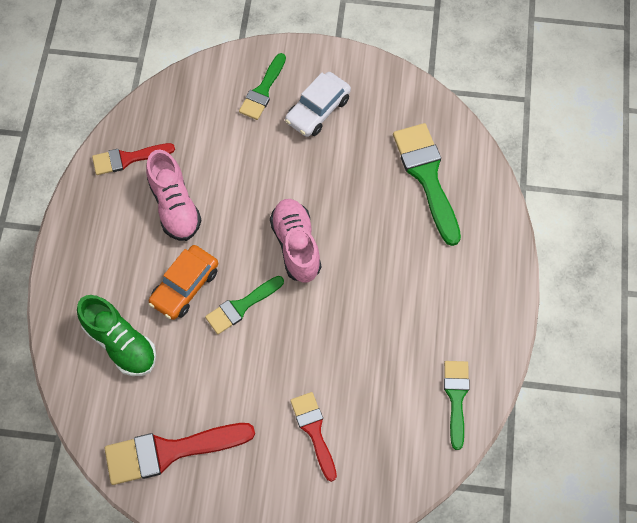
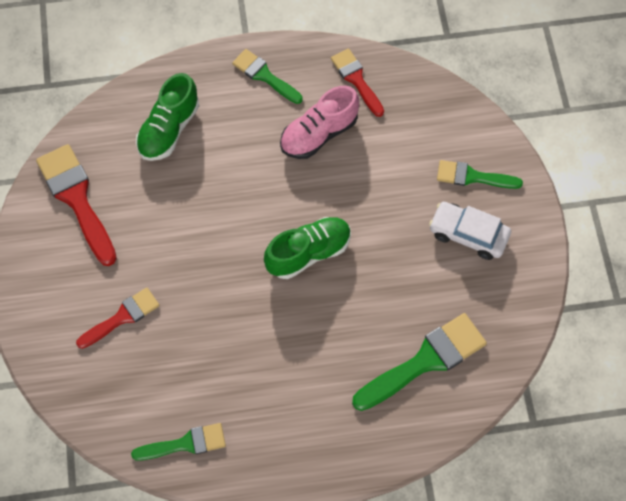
camera: 75 degrees right, 0 degrees up
(185, 286) = (238, 166): orange car -> none
(241, 306) = (231, 220): green brush -> green brush (264, 76)
(296, 246) = (308, 253): pink shoe -> green shoe

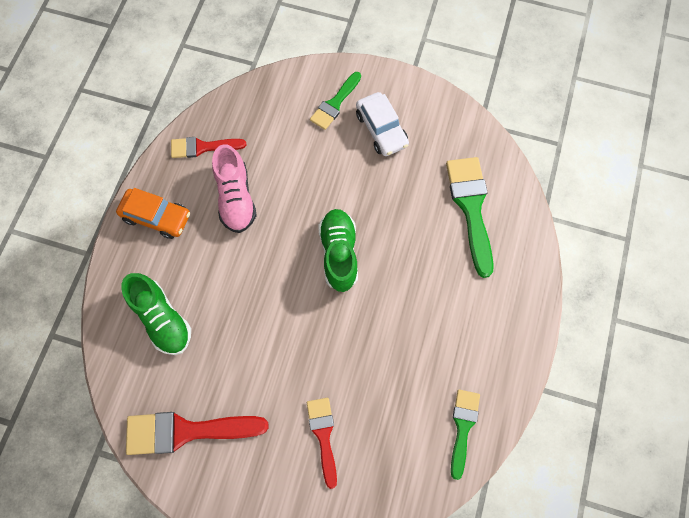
camera: 65 degrees left, 5 degrees up
(264, 76) = (156, 217): green brush -> orange car
(468, 234) = (381, 129): white car -> white car turned 75 degrees counterclockwise

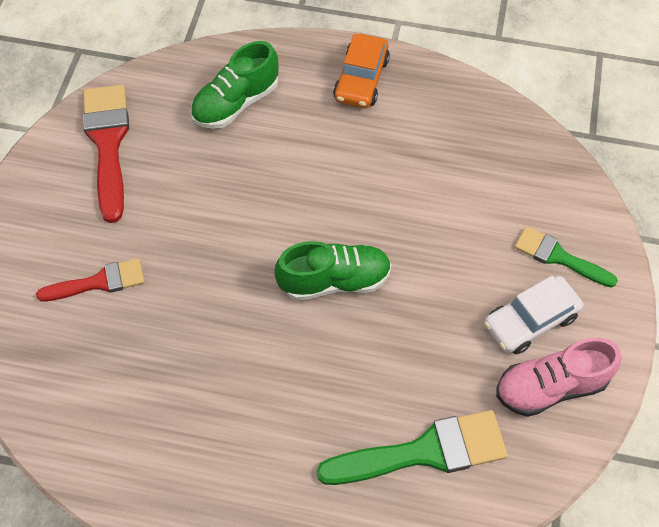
camera: 85 degrees right, 10 degrees down
(203, 147) = (461, 112): red brush -> none
(236, 198) = (397, 156): pink shoe -> pink shoe (550, 386)
(463, 427) = (104, 449): green brush -> none

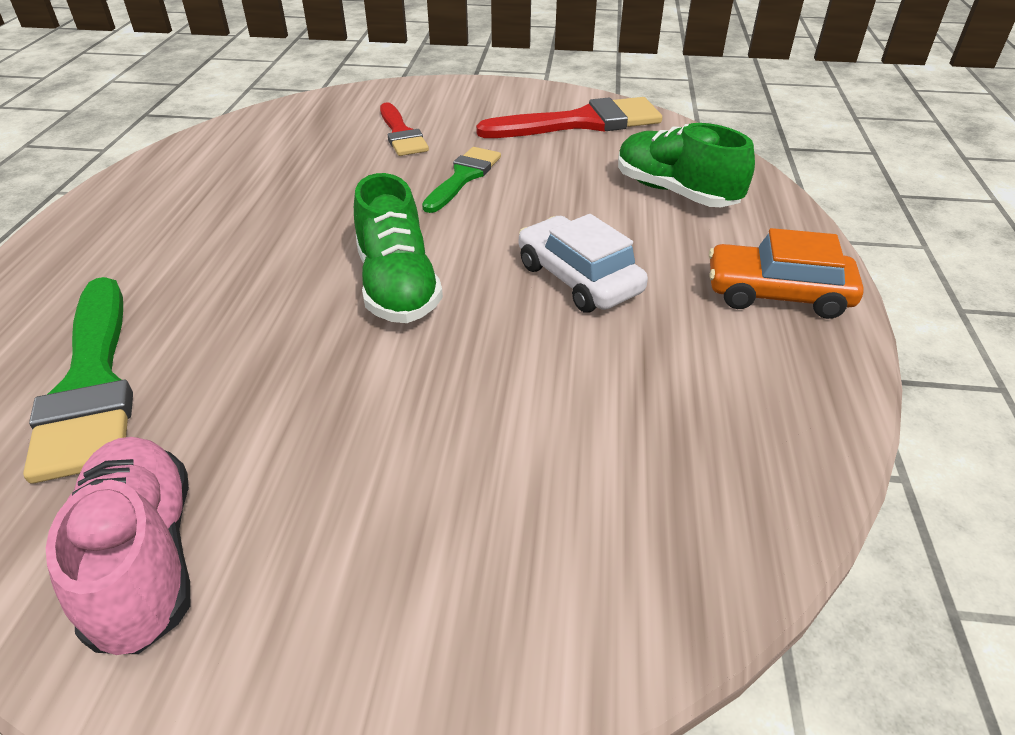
camera: 85 degrees right, 20 degrees down
(530, 320) = (297, 526): white car -> white car (578, 278)
(558, 257) = (445, 581): green brush -> green brush (463, 177)

